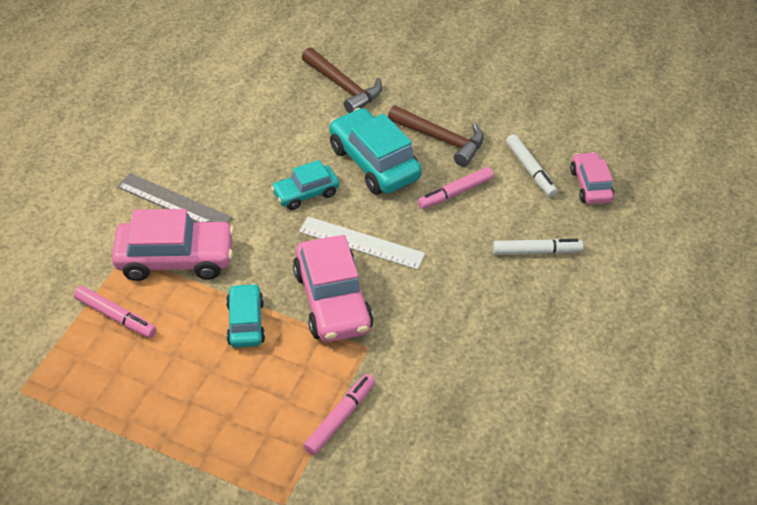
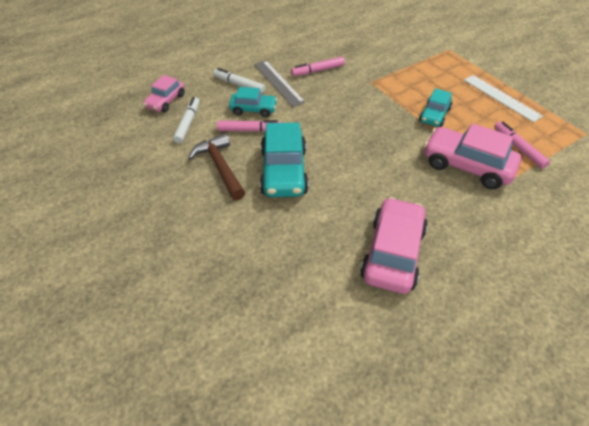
camera: 145 degrees left, 0 degrees up
(174, 202) = (455, 206): grey ruler -> grey ruler (278, 82)
(305, 193) = (349, 171): turquoise car -> turquoise car (253, 109)
(332, 300) = (375, 106): pink car -> pink car (392, 253)
(340, 418) = (405, 63): pink marker -> pink marker (318, 71)
(343, 87) = (250, 248): brown hammer -> none
(361, 243) = (335, 127): white ruler -> white ruler (501, 97)

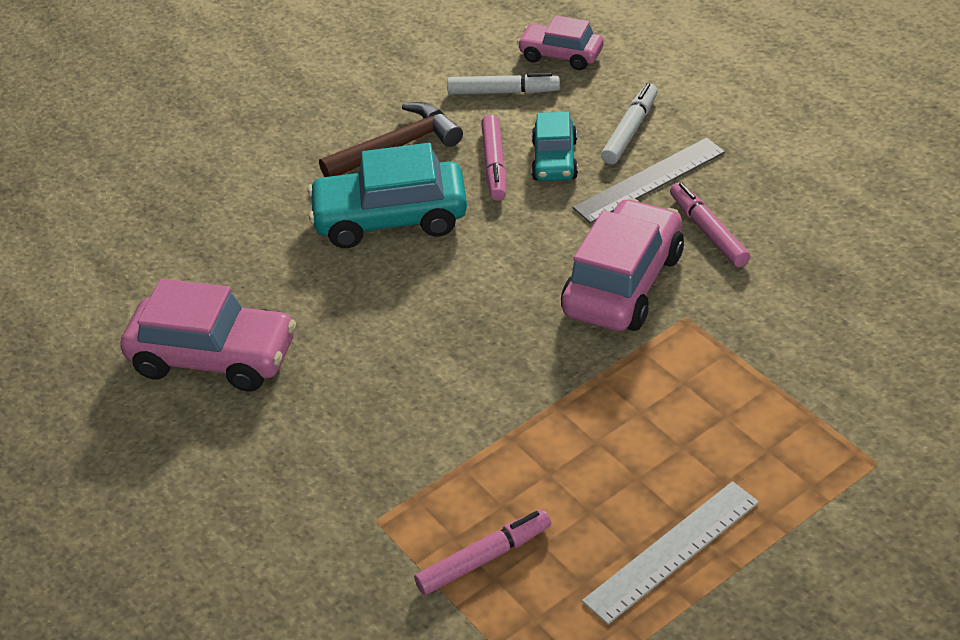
camera: 90 degrees right, 5 degrees down
(434, 115) = (579, 421): turquoise car -> none
(466, 166) = (421, 464): pink car -> pink car (623, 283)

